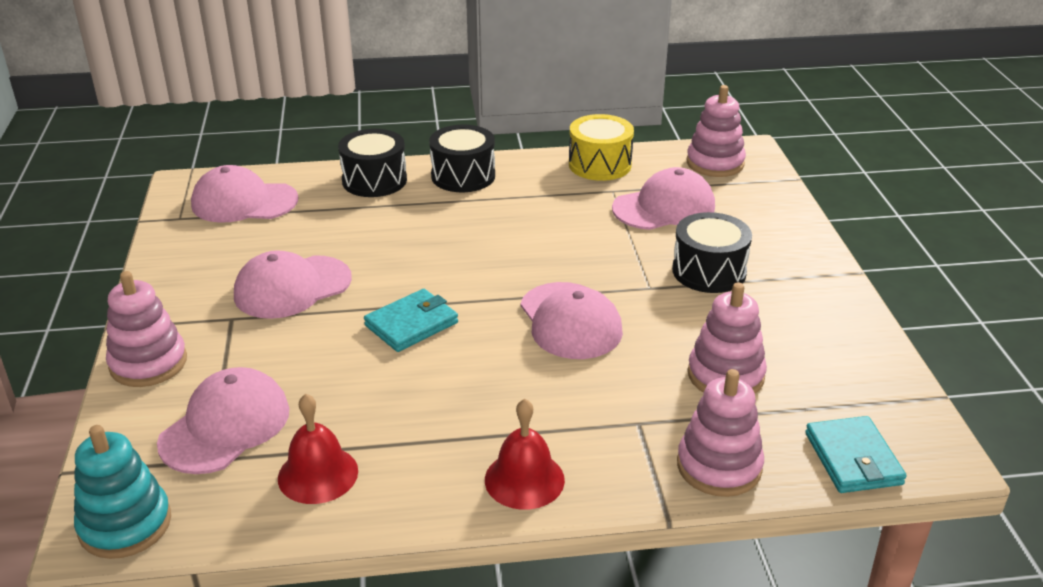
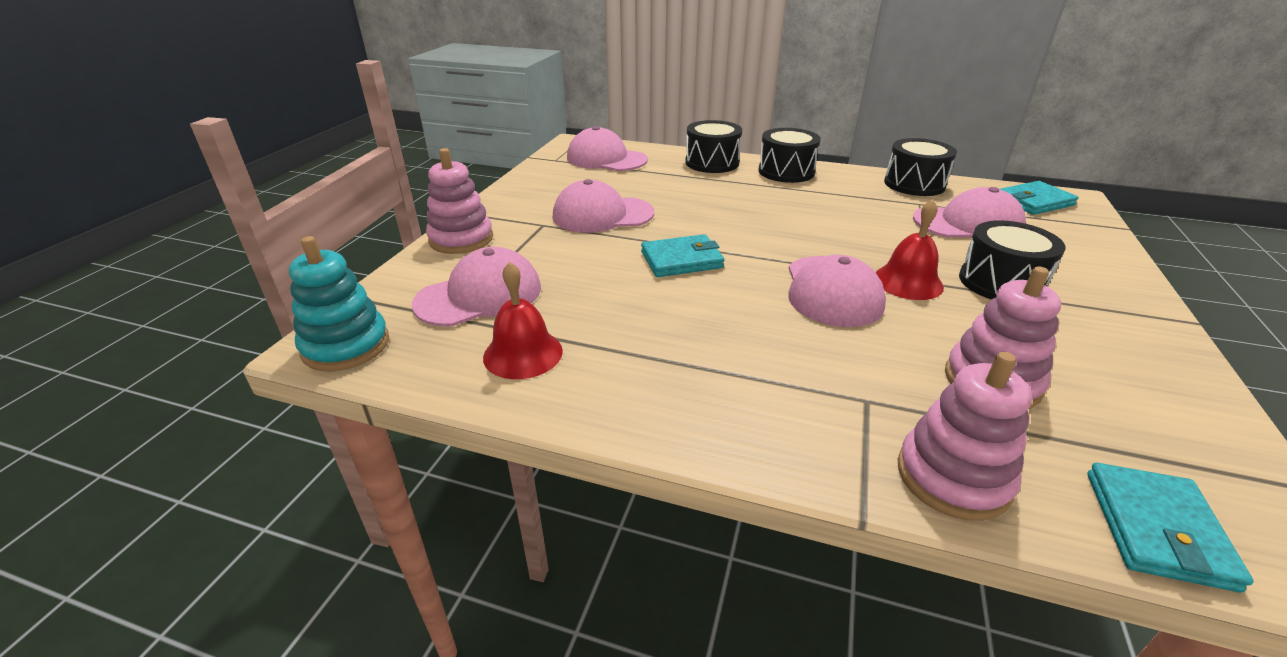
camera: 25 degrees right, 0 degrees up
(524, 479) = (713, 418): red bell -> red bell (908, 282)
(600, 164) = (914, 184): yellow drum -> black drum
(715, 163) = (1034, 202): pink stacking toy -> turquoise wallet

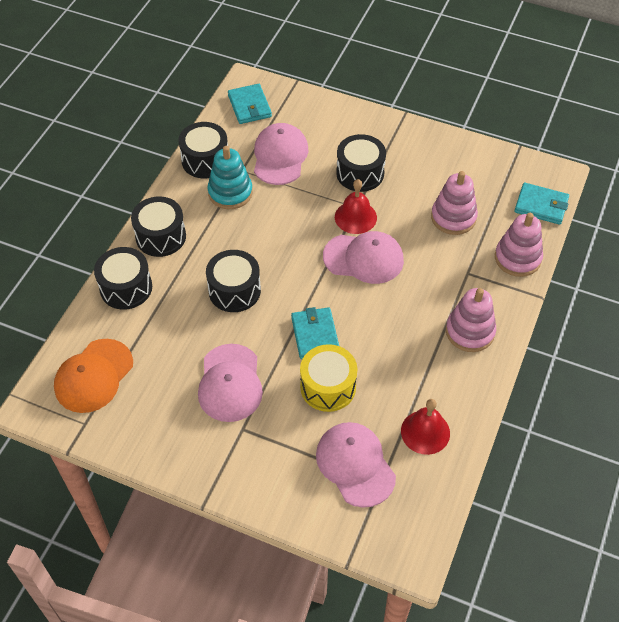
camera: 85 degrees left, 20 degrees up
(346, 346) = (414, 540): turquoise stacking toy -> turquoise stacking toy (230, 192)
(461, 239) = (263, 490): pink stacking toy -> pink stacking toy (470, 332)
(601, 272) = (328, 387): none -> yellow drum
(606, 159) = (94, 376): pink cap -> orange cap
(731, 210) = (234, 290): none -> black drum

